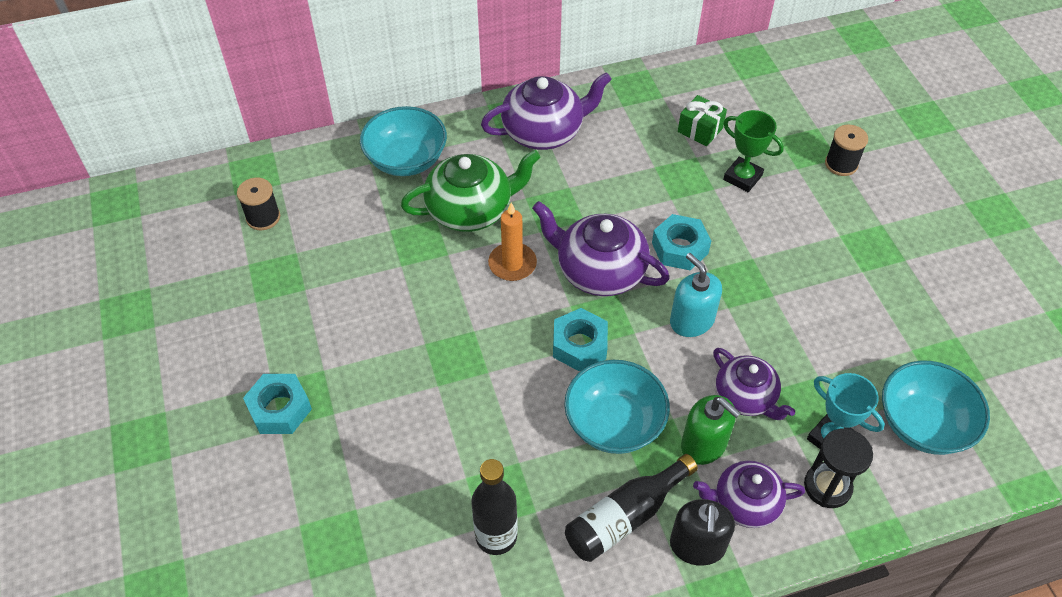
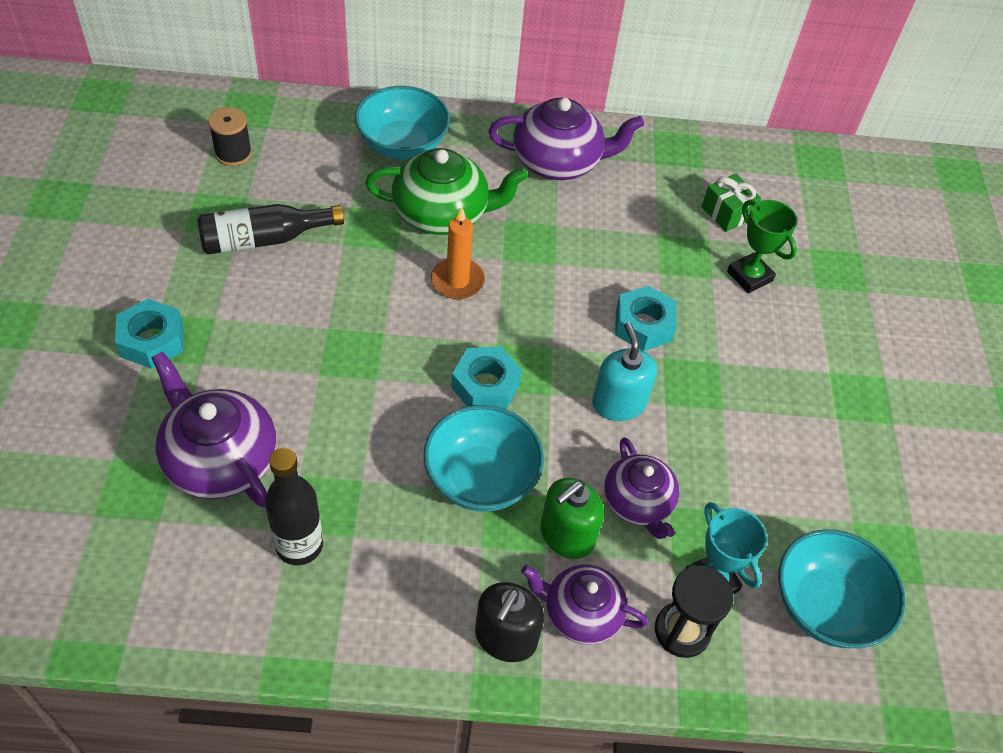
camera: 15 degrees right, 0 degrees up
(599, 271) = (545, 319): purple teapot -> purple teapot (220, 460)
(625, 517) = (443, 577): black bottle -> black bottle (264, 239)
(704, 444) = (566, 535): green soap dispenser -> green soap dispenser turned 75 degrees clockwise
(841, 164) = (868, 298): black spool -> none

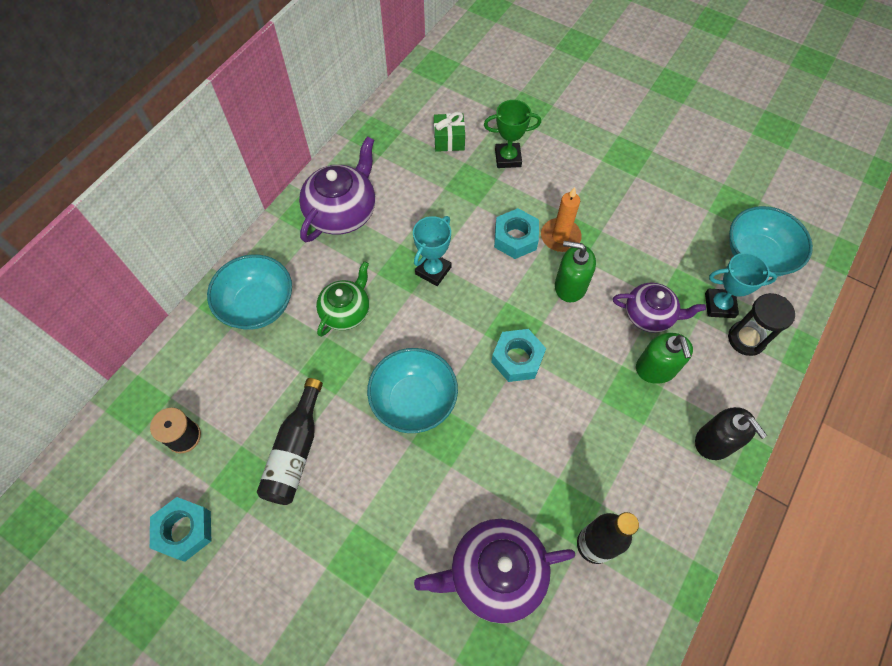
camera: 55 degrees left, 10 degrees up
(152, 340) = (352, 583): turquoise nut -> turquoise nut (184, 530)
(442, 214) = (346, 311): green teapot -> green teapot, size x0.65
(457, 281) = (415, 332): orange candle -> orange candle (560, 237)
(481, 478) = (591, 398): turquoise bowl -> turquoise bowl (414, 400)
(543, 266) = (433, 271): none -> turquoise trophy
(580, 613) = (714, 389): purple teapot -> none
(618, 403) = (570, 286): turquoise soap dispenser -> green soap dispenser

